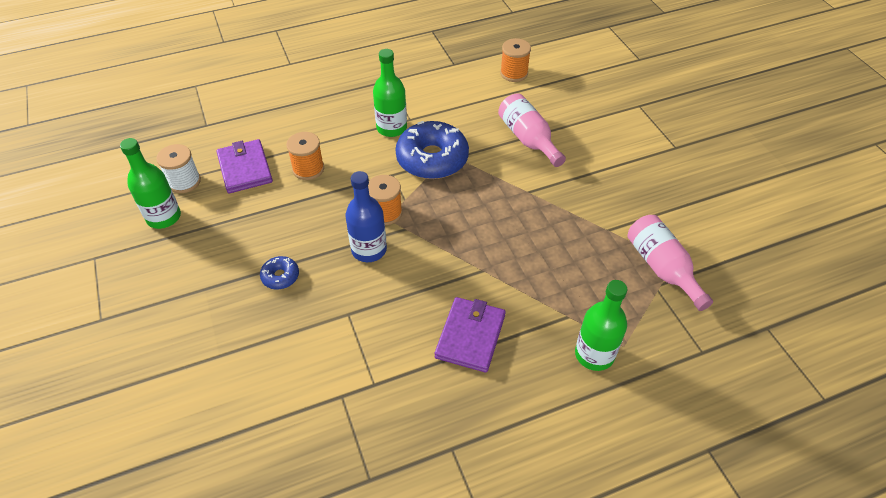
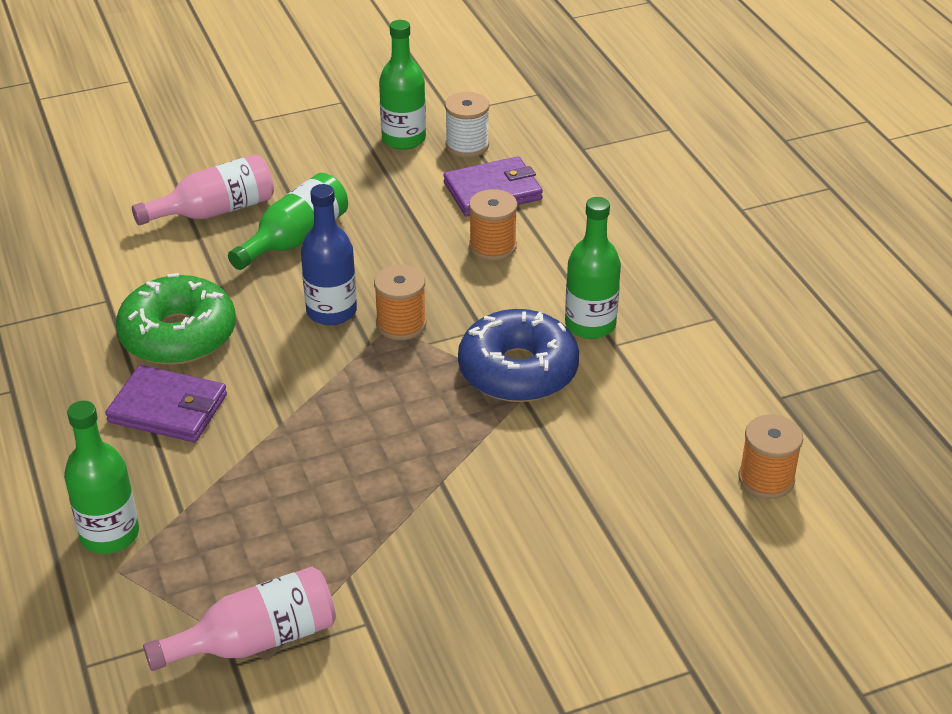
camera: 90 degrees right, 10 degrees down
(280, 276) = (295, 239): blue donut -> green bottle
(389, 340) = (178, 335): none -> green donut
(528, 139) = (573, 489): pink bottle -> pink bottle (214, 211)

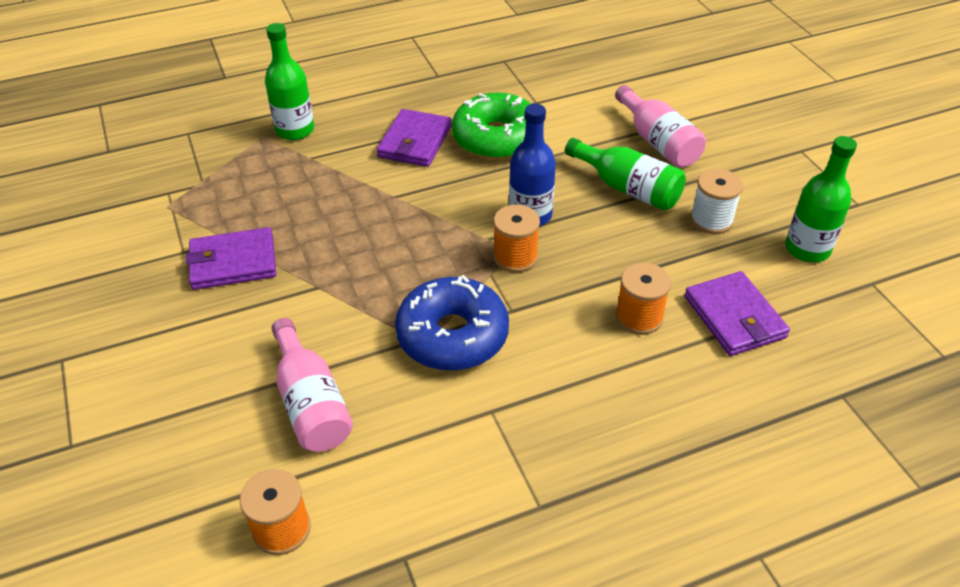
camera: 90 degrees right, 5 degrees up
(255, 640) = (184, 200): pink bottle -> pink bottle (311, 402)
(392, 567) = (233, 262): none -> purple wallet
(467, 145) = (812, 296): white spool -> white spool (711, 220)
(590, 325) = (521, 392): green bottle -> none

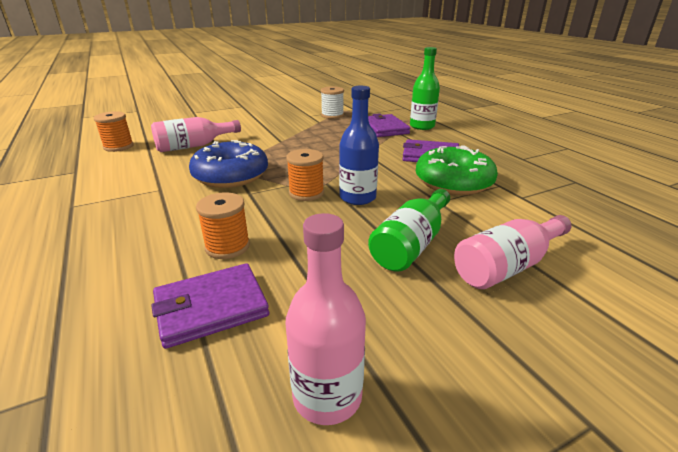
camera: 85 degrees right, 15 degrees down
(233, 262) = (301, 124): purple wallet -> purple wallet (384, 128)
(711, 220) = (373, 300): white spool -> white spool (332, 115)
(807, 249) = (327, 396): green bottle -> pink bottle

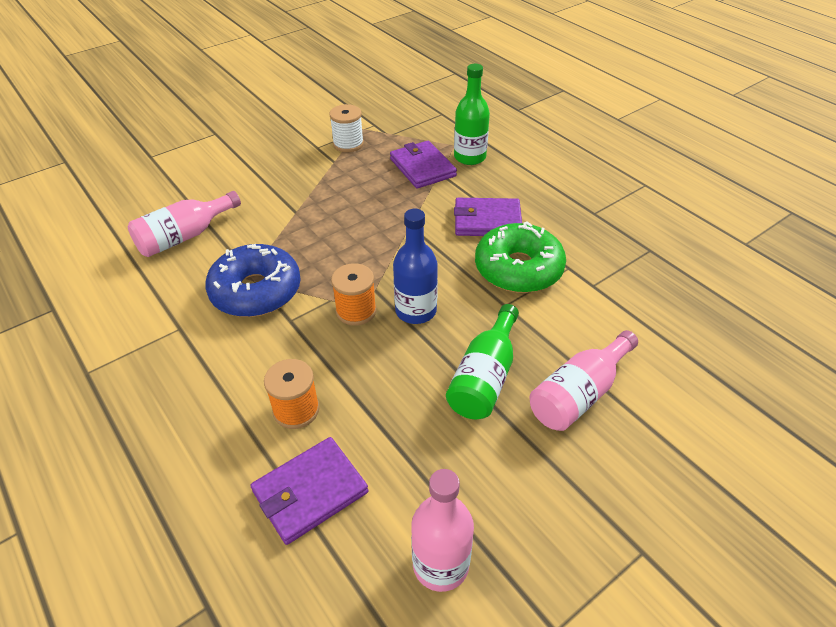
camera: 10 degrees left, 15 degrees up
(118, 146) = (82, 250): orange spool -> none

